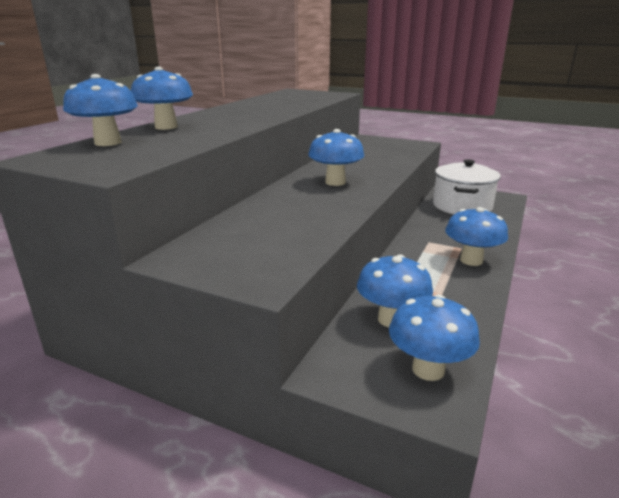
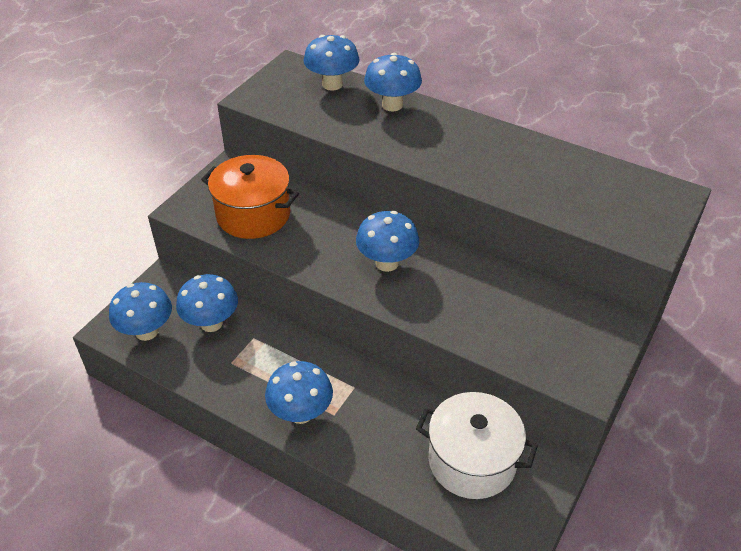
camera: 95 degrees right, 20 degrees up
(274, 236) = (253, 215): none -> orange pot

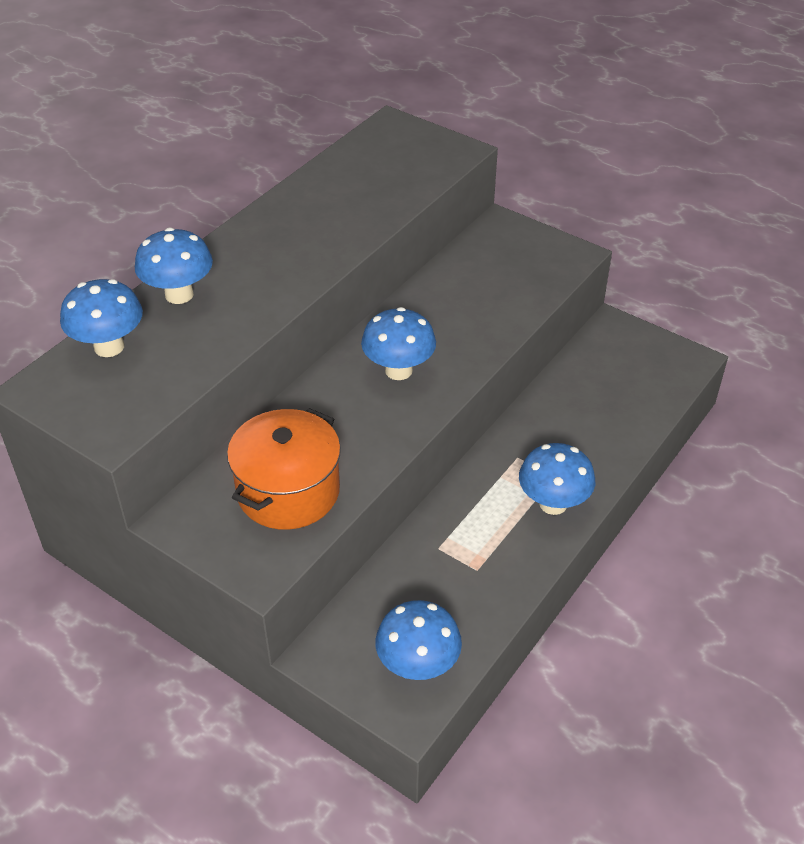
camera: 85 degrees left, 0 degrees up
(211, 323) = (410, 592): blue mushroom -> none
(472, 461) = (608, 377): white pot -> none

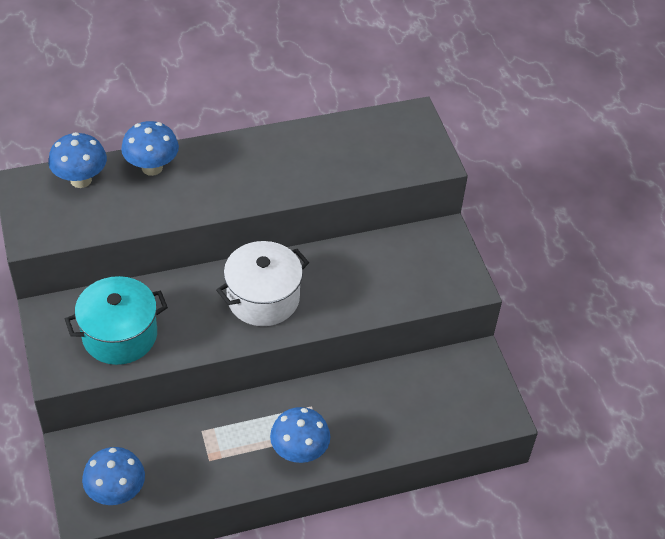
camera: 35 degrees right, 5 degrees up
(288, 491) = (119, 335): orange pot -> turquoise pot
(398, 370) = (263, 298): blue mushroom -> white pot

